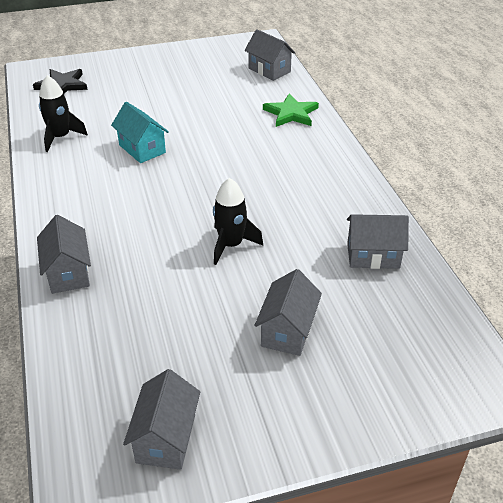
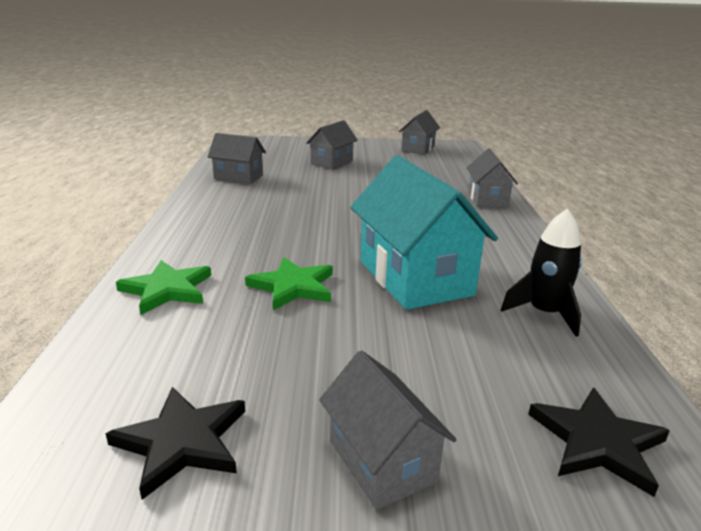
camera: 165 degrees left, 15 degrees down
(142, 149) = (415, 278): turquoise house -> turquoise house, size x1.76
(219, 128) = (293, 286): none -> green star
(220, 62) = (182, 442): none -> black star
(231, 245) = (345, 195): black rocket -> none
(269, 70) = (97, 388): grey house -> grey house (381, 461)

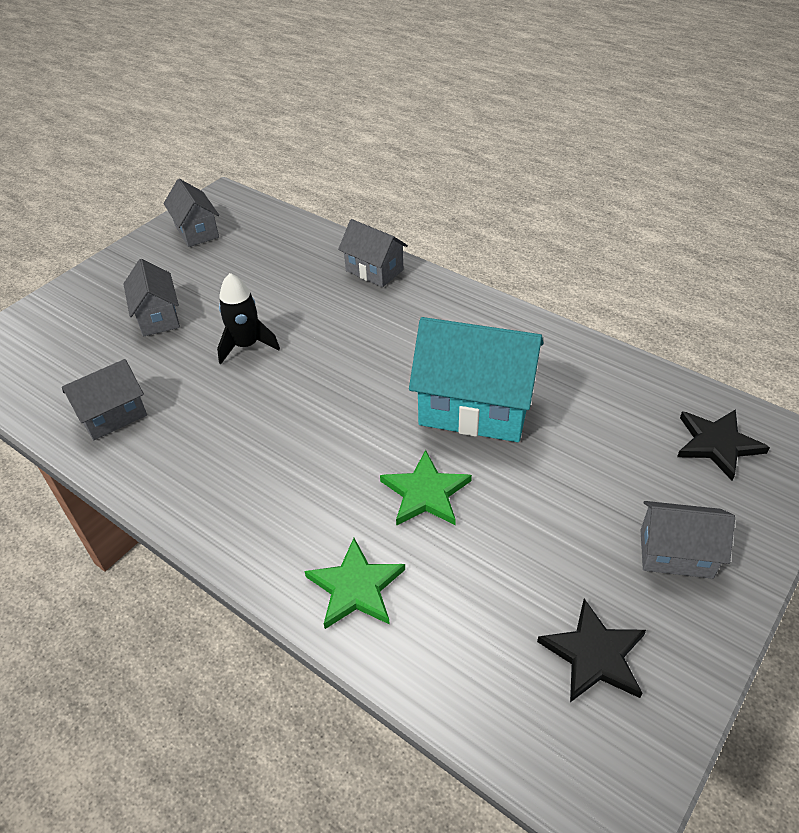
camera: 50 degrees left, 20 degrees up
(544, 313) = (580, 371): black rocket -> black rocket (246, 345)

